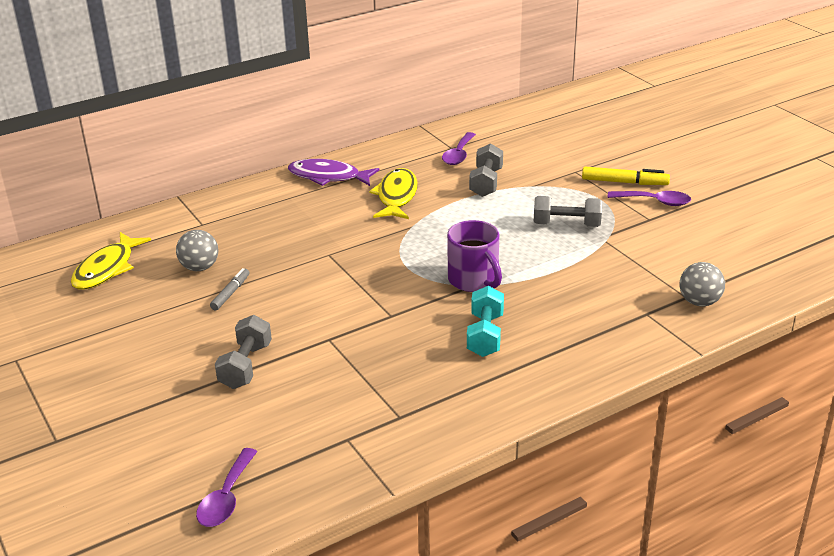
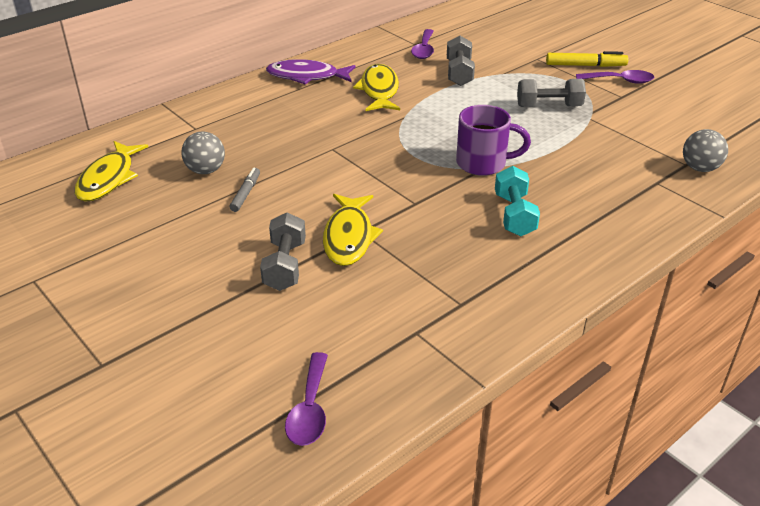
camera: 10 degrees left, 5 degrees up
(315, 343) = (349, 237): none -> yellow fish
(474, 280) = (483, 163): purple mug -> purple mug turned 45 degrees counterclockwise

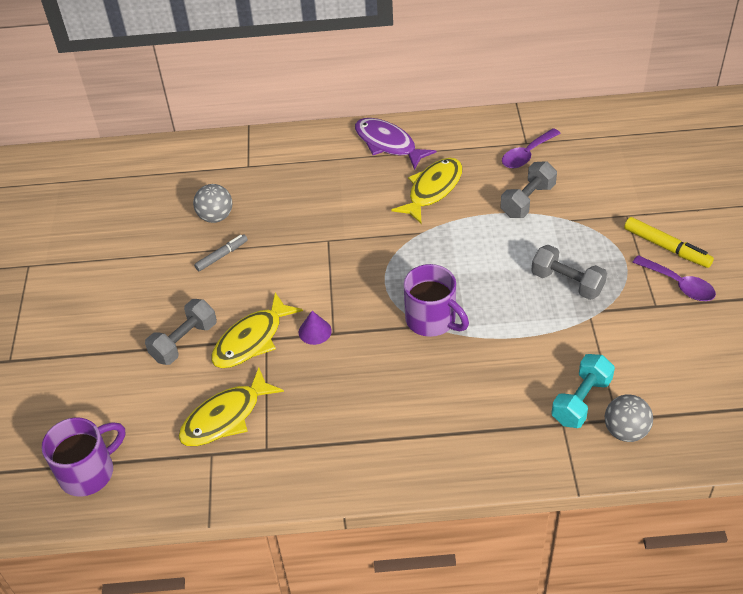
camera: 40 degrees right, 10 degrees up
(108, 179) = (146, 192): yellow fish -> yellow fish (226, 417)
(310, 409) = (89, 472): purple spoon -> purple mug
(398, 208) = (315, 331): none -> purple cone
(514, 215) = (397, 389): turquoise dumbbell -> turquoise dumbbell (581, 401)

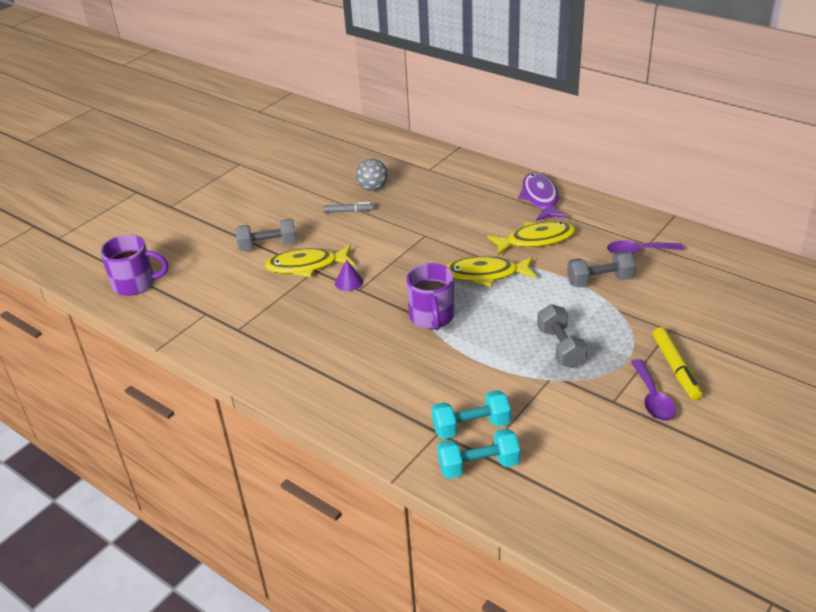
camera: 40 degrees right, 10 degrees down
(226, 417) = (238, 299): yellow fish -> yellow fish (485, 274)
(625, 431) = (478, 465): grey ball -> turquoise dumbbell

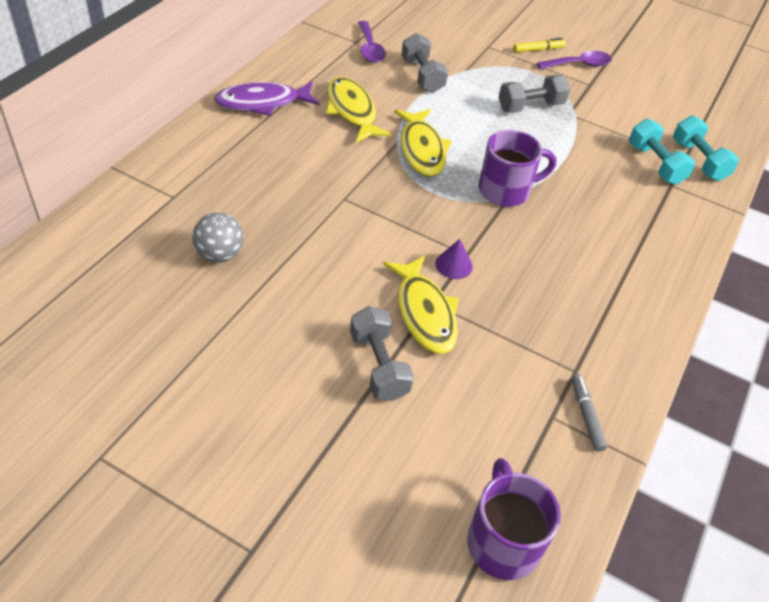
camera: 105 degrees left, 10 degrees up
(348, 211) = (283, 278): grey marker -> grey marker (586, 415)
(675, 368) = (538, 49): yellow marker -> yellow marker, size x0.66

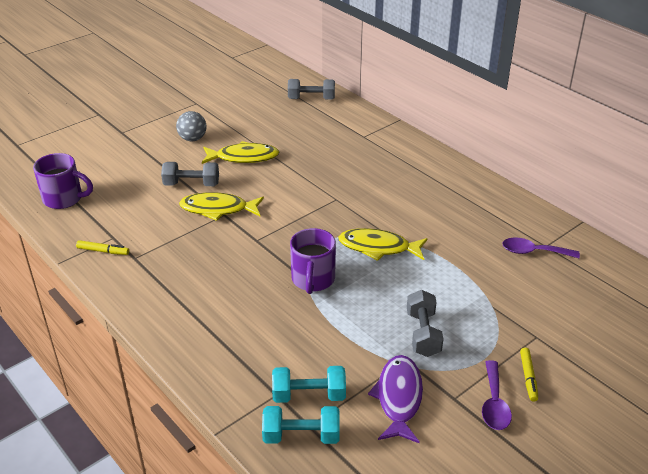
camera: 115 degrees right, 10 degrees down
(219, 255) = (306, 146): grey ball -> grey ball (192, 139)
(262, 103) = (457, 182): purple fish -> purple fish (399, 398)
(352, 111) = (438, 222): yellow fish -> yellow fish (243, 157)
(422, 76) = (485, 274): grey dumbbell -> grey dumbbell (311, 99)
(454, 265) = (250, 231): purple cone -> none
(586, 415) = (103, 251): grey marker -> yellow marker

